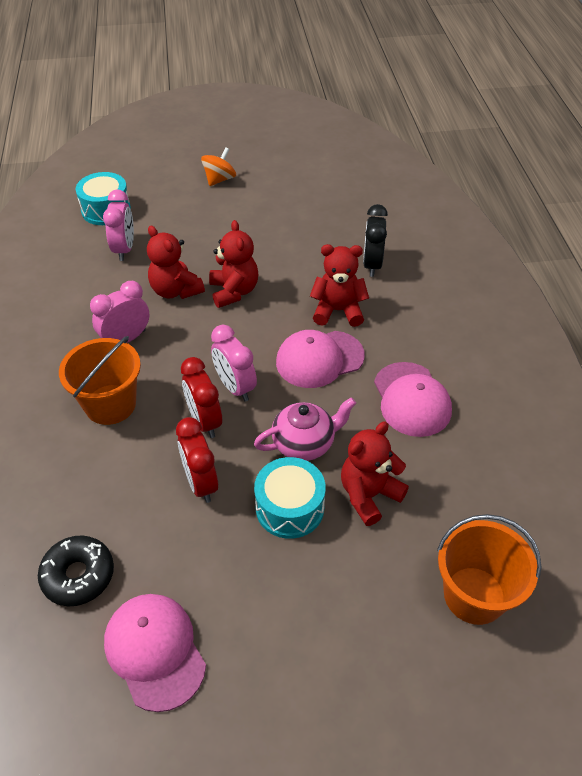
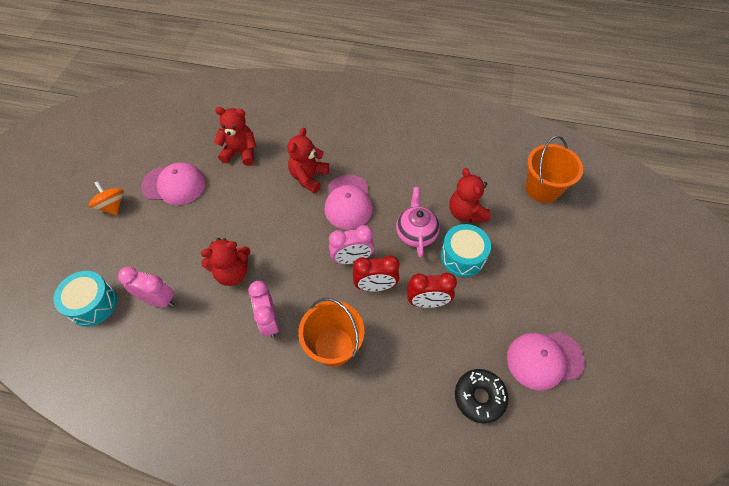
camera: 70 degrees left, 10 degrees up
(234, 291) = (255, 233): red teddy bear -> red teddy bear (240, 152)
(372, 265) = (274, 143): black clock -> none
(411, 399) = (403, 166): pink cap -> pink cap (174, 185)

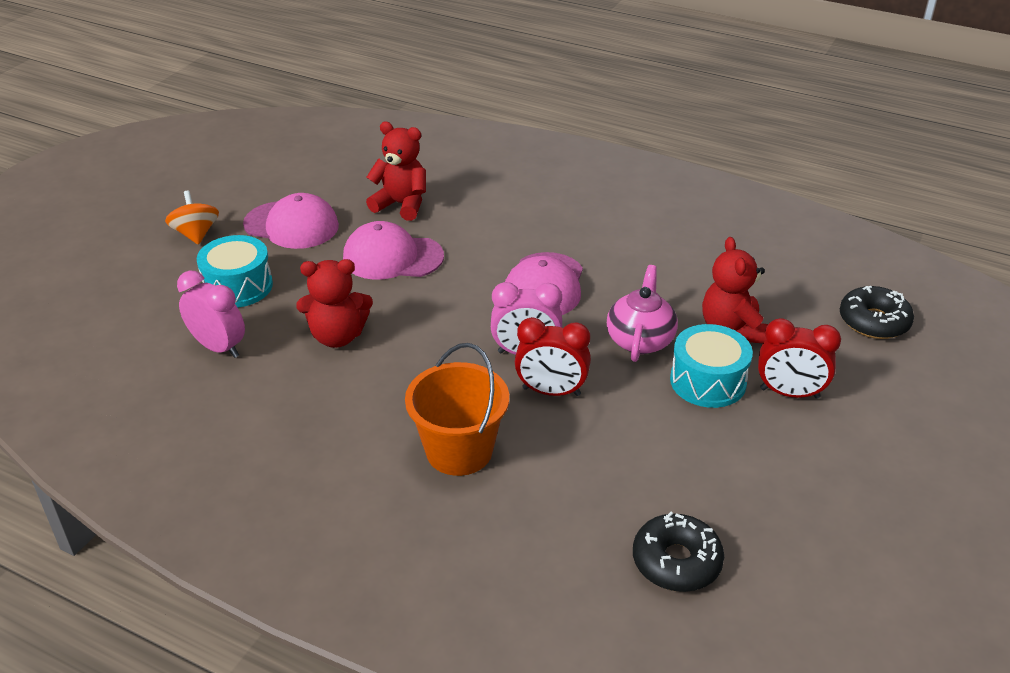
camera: 15 degrees right, 20 degrees down
(92, 304) = (125, 335): turquoise drum -> turquoise drum (238, 286)
(269, 321) = (371, 402): pink clock -> none
(309, 177) = (493, 247): red teddy bear -> none
(427, 302) = (629, 426): red clock -> red clock (789, 393)
(542, 189) = (873, 321): orange bucket -> black donut
(544, 359) = (806, 536): pink cap -> pink cap (392, 257)

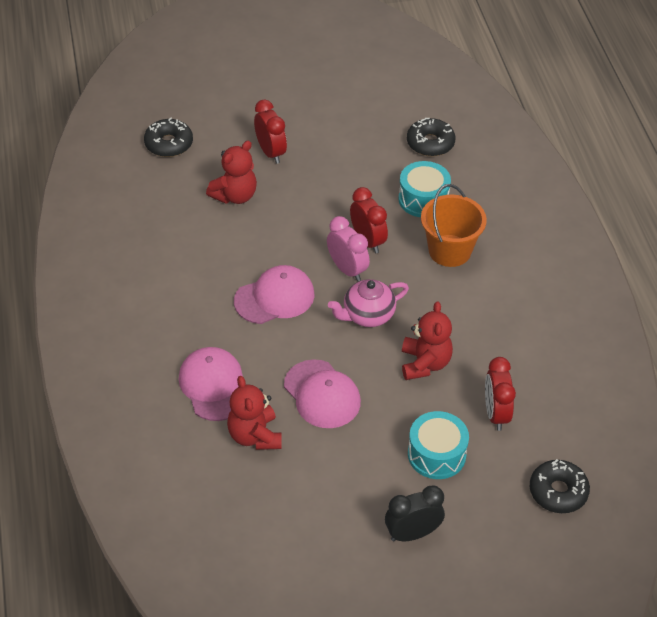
camera: 130 degrees left, 10 degrees up
(92, 334) = (558, 492): none -> black donut
(196, 234) = (412, 533): orange spinning top -> black clock
(218, 347) = (496, 414): pink clock -> red clock
(291, 225) = (344, 483): pink cap -> pink cap (213, 386)
(337, 336) = (425, 363): red teddy bear -> red teddy bear turned 45 degrees clockwise
(640, 340) = (284, 228): pink teapot -> pink teapot (367, 315)
(708, 381) = (293, 186): turquoise drum -> turquoise drum (423, 199)

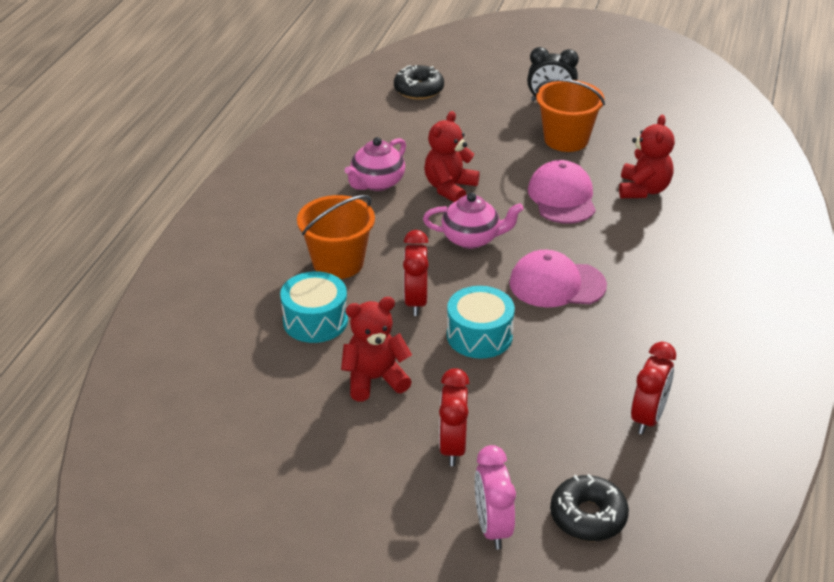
camera: 150 degrees left, 10 degrees down
(213, 386) = (663, 235): pink cap -> none
(235, 196) = (536, 407): red teddy bear -> red teddy bear (374, 379)
(347, 269) = (460, 283): pink clock -> pink clock (492, 527)
(362, 477) = (566, 139): none -> orange bucket
(430, 143) = (243, 380): black donut -> none
(436, 454) = (493, 134): turquoise drum -> turquoise drum (479, 335)
(489, 343) = (377, 183): none -> pink teapot
(496, 414) = (420, 140): red clock -> red clock (647, 417)

